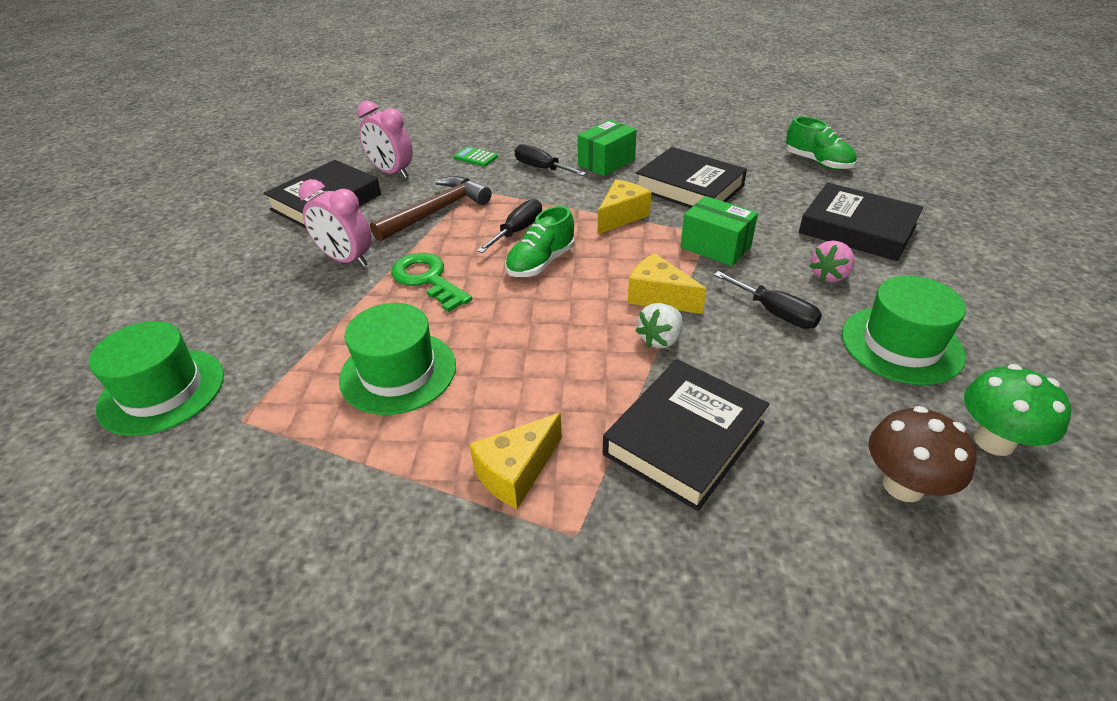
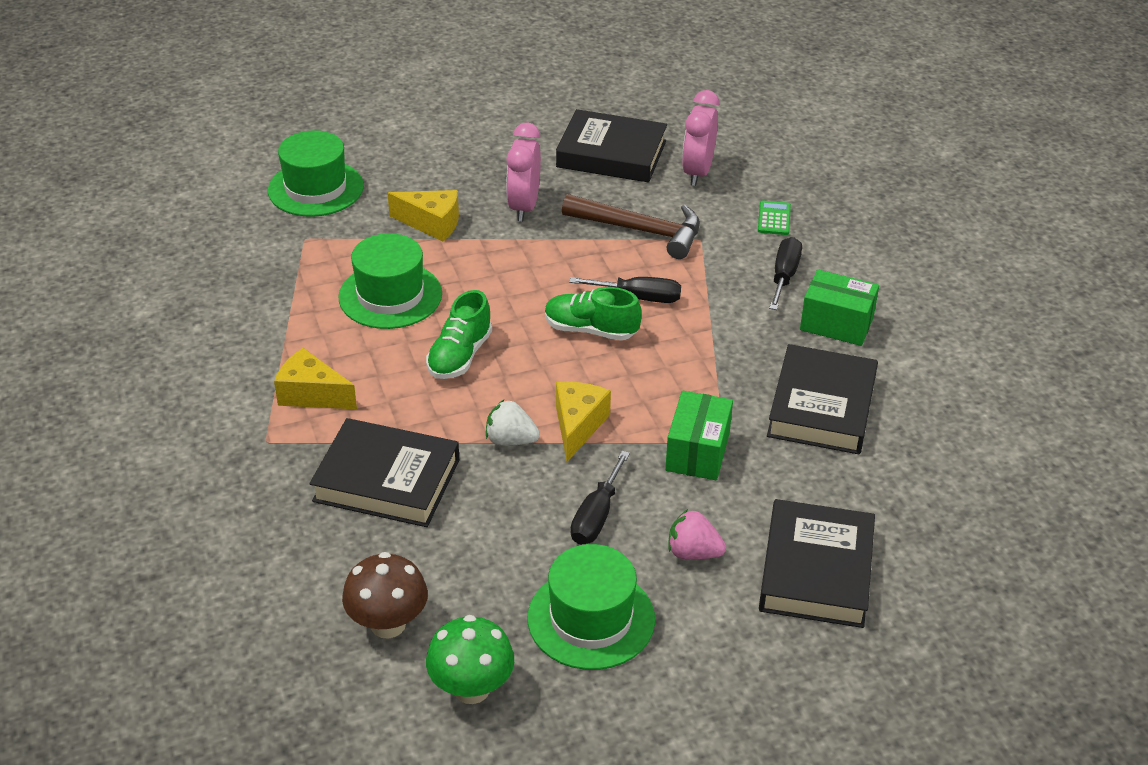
camera: 65 degrees right, 0 degrees up
(427, 279) = (522, 266): green key -> none
(621, 216) = (717, 365): yellow cheese -> yellow cheese (432, 224)
(818, 162) = (980, 519): green shoe -> green shoe (460, 356)

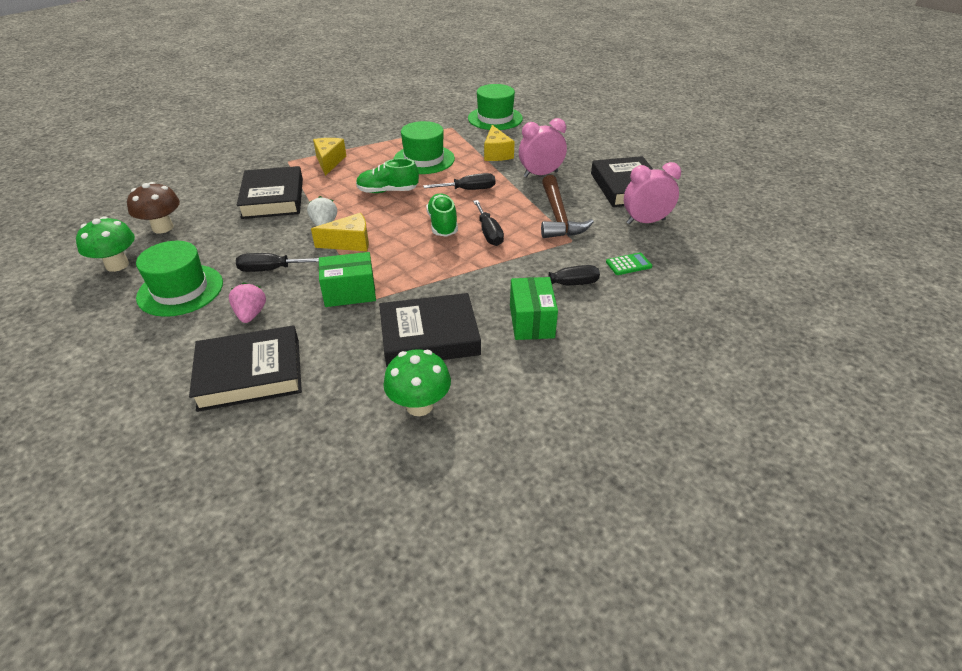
camera: 65 degrees right, 0 degrees up
(516, 281) = (468, 190): none -> black screwdriver
(932, 445) = (419, 405): none -> green mushroom

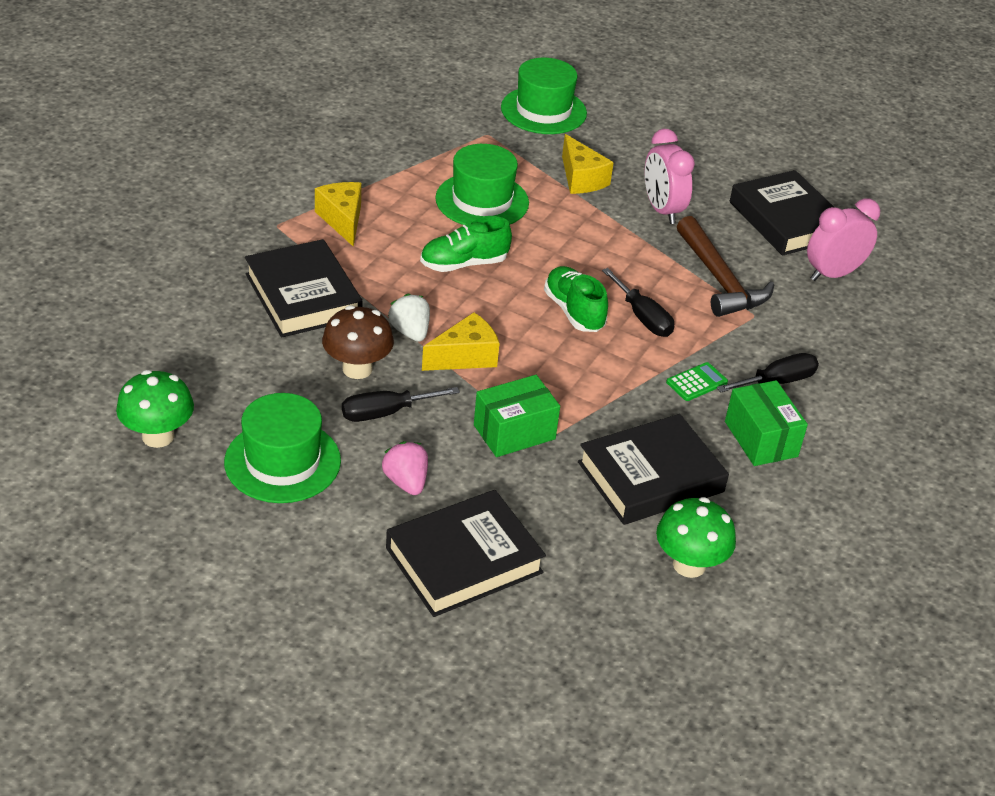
camera: 20 degrees left, 0 degrees up
(163, 228) = (175, 367): brown mushroom -> brown mushroom (357, 369)
(468, 190) = (577, 248): black screwdriver -> none
(540, 174) = (662, 210): pink clock -> pink clock turned 75 degrees counterclockwise
(628, 264) = (838, 342): green calculator -> green calculator (696, 382)

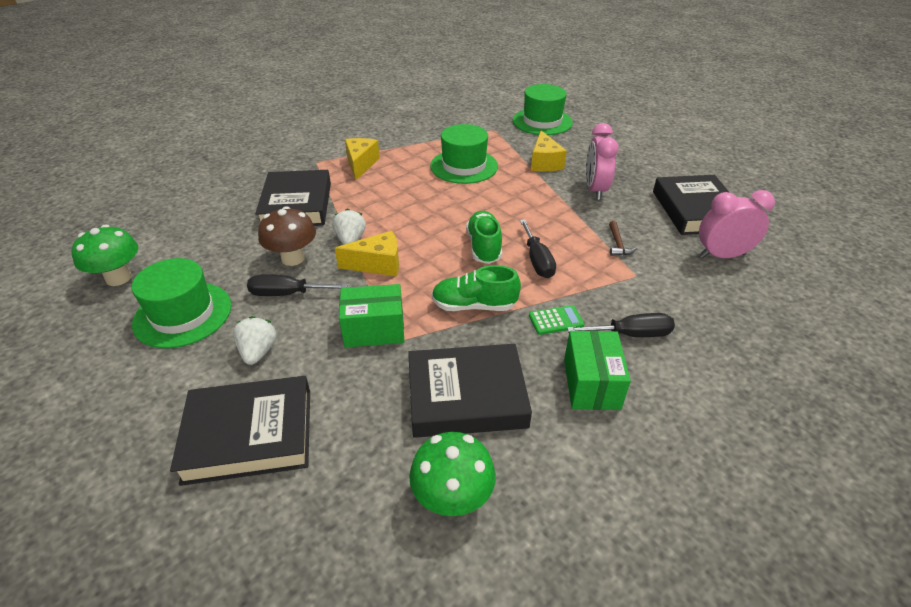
camera: 25 degrees right, 0 degrees up
(406, 482) = (258, 352): pink strawberry -> white strawberry
(463, 264) = (423, 202): green shoe -> green shoe (474, 306)
(720, 280) = (618, 244): brown hammer -> brown hammer, size x0.44

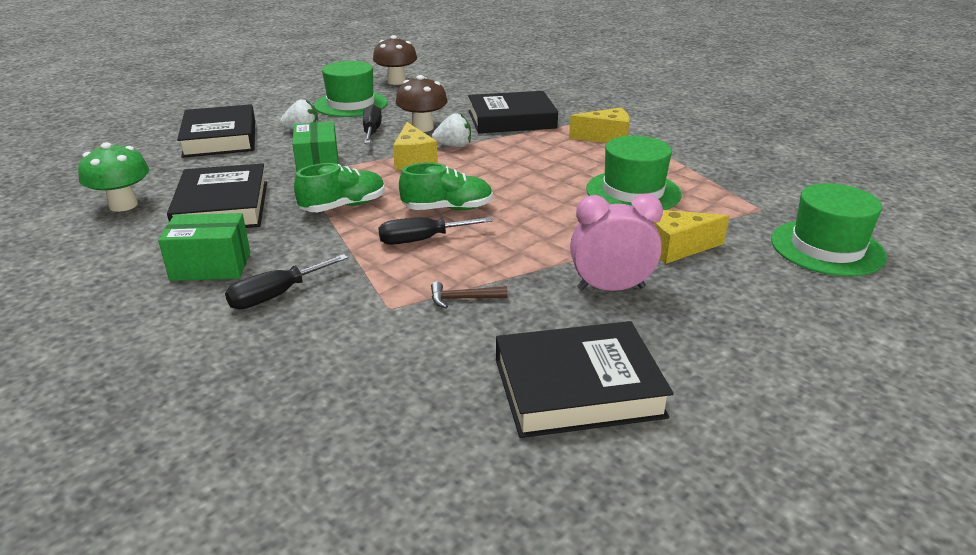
camera: 85 degrees right, 10 degrees down
(118, 278) = (396, 81): green mushroom -> brown mushroom
(474, 306) = (343, 206): green shoe -> green shoe turned 60 degrees clockwise
(556, 320) = (312, 249): green calculator -> none
(631, 334) = (276, 295): black screwdriver -> black screwdriver turned 60 degrees clockwise
(722, 255) = (440, 397): pink clock -> none

